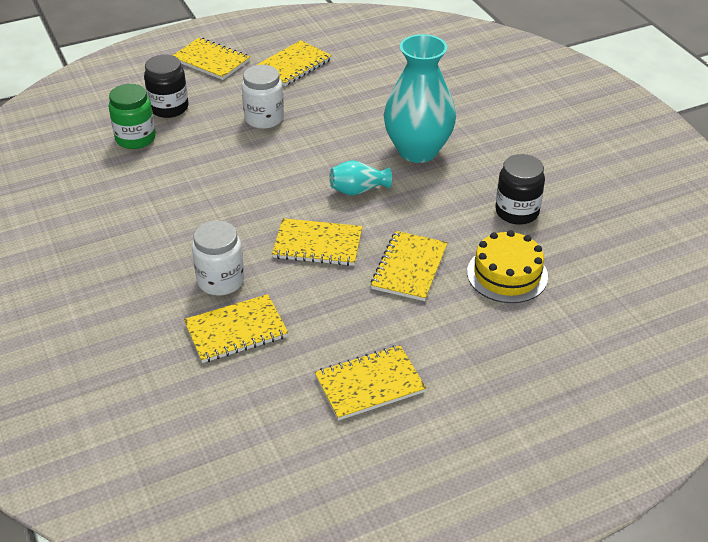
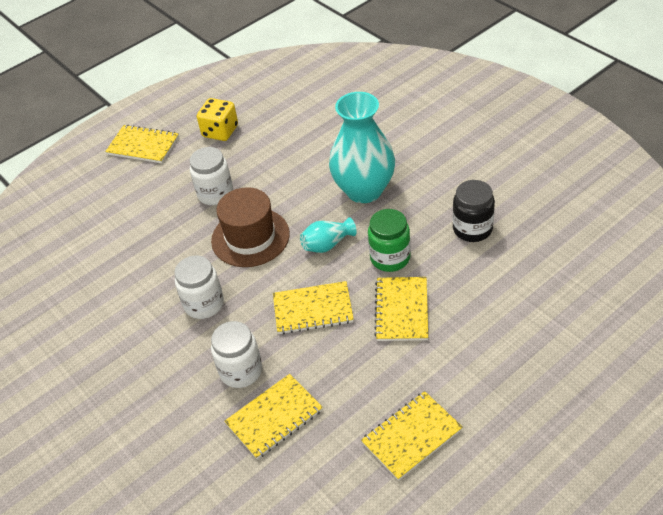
camera: 10 degrees left, 5 degrees up
(135, 138) = (105, 245): green jar -> green jar (390, 258)
(169, 108) = (123, 205): black jar -> none
(210, 213) = (204, 304): none -> white jar
(282, 165) = (250, 237): none -> brown hat
(293, 65) = (220, 131): yellow notebook -> yellow dice
(507, 274) = (487, 293): yellow cake -> none

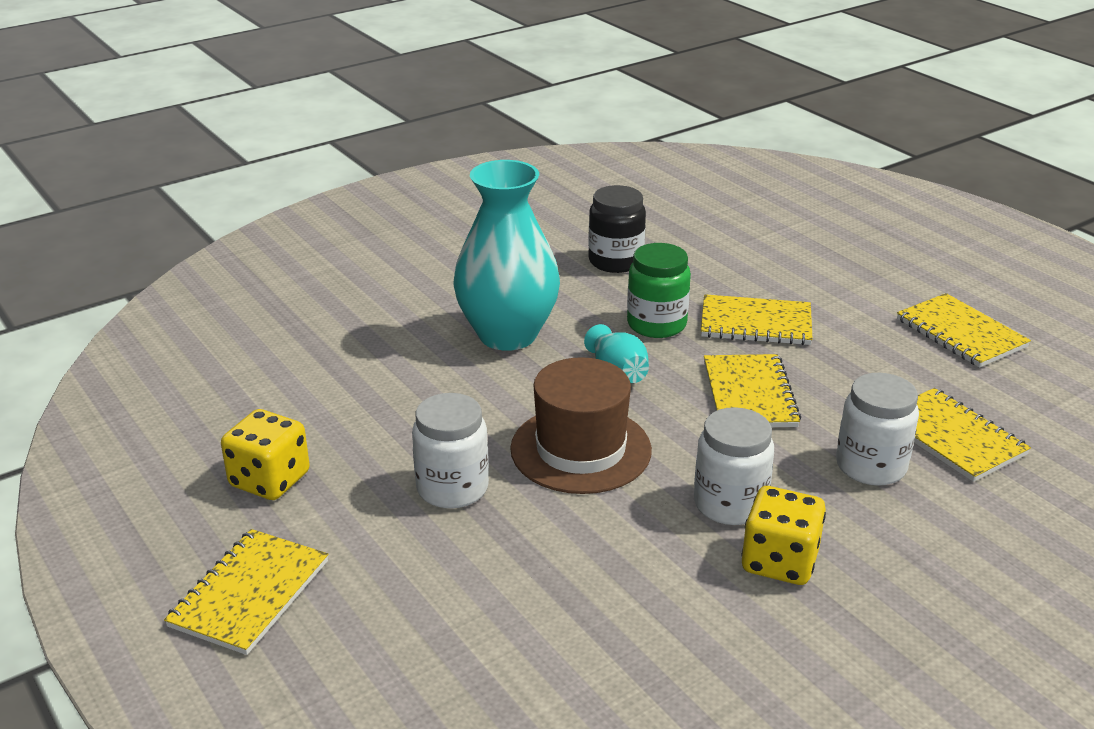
camera: 90 degrees left, 15 degrees down
(156, 327) = (779, 561): none -> yellow dice

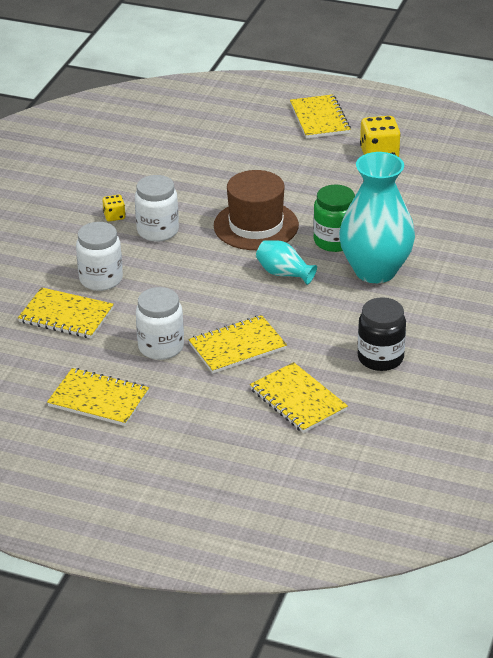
camera: 145 degrees right, 5 degrees up
(452, 488) = (294, 184): white jar -> white jar (161, 347)
(656, 324) = (297, 318): green jar -> green jar (334, 241)
(749, 394) = (198, 294): yellow notebook -> yellow notebook (298, 400)
(779, 561) = (114, 216): yellow dice -> yellow dice, size x0.54

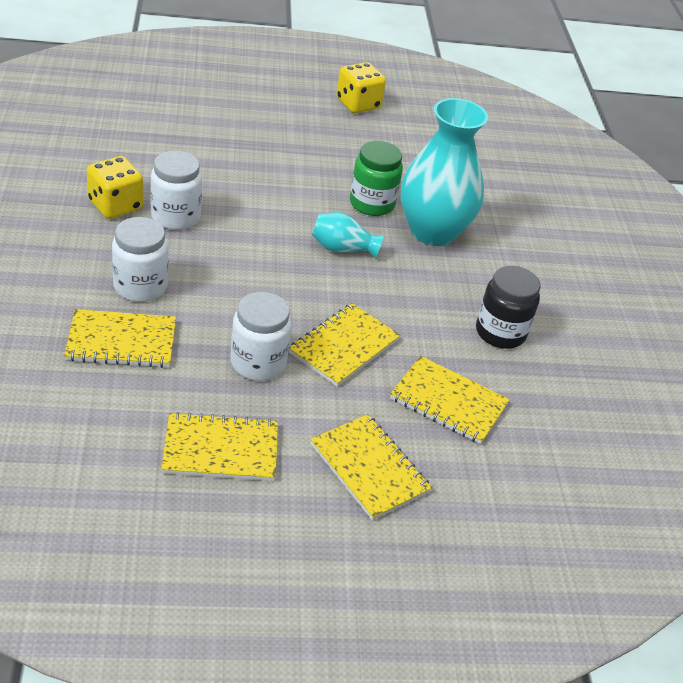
camera: 30 degrees left, 5 degrees up
(114, 216) = (115, 205): yellow dice -> yellow dice, size x1.85
(256, 225) = (280, 196): brown hat -> none
(319, 118) = (277, 73): yellow notebook -> yellow notebook (369, 468)

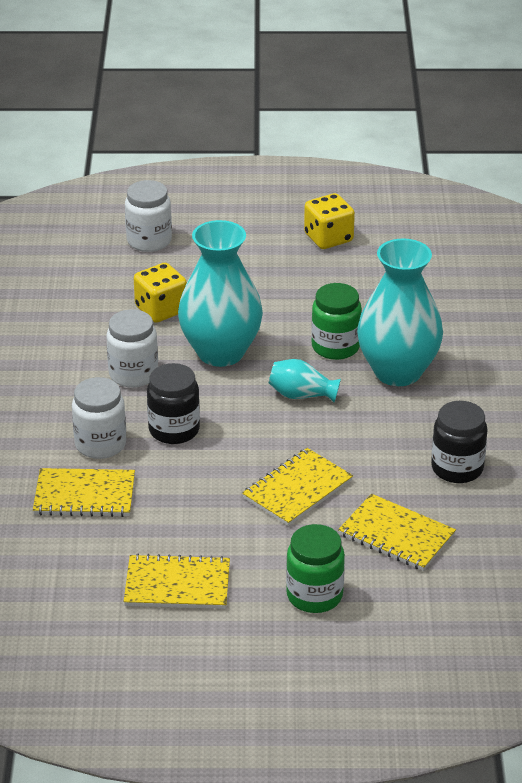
camera: 10 degrees right, 5 degrees down
(115, 205) = (73, 367): yellow dice -> yellow dice (161, 310)
(216, 276) = (174, 430): none -> black jar
(258, 363) = (213, 508): white jar -> white jar (149, 241)
(262, 201) = (221, 352): none -> turquoise vase
(369, 468) = (314, 595): yellow notebook -> green jar

